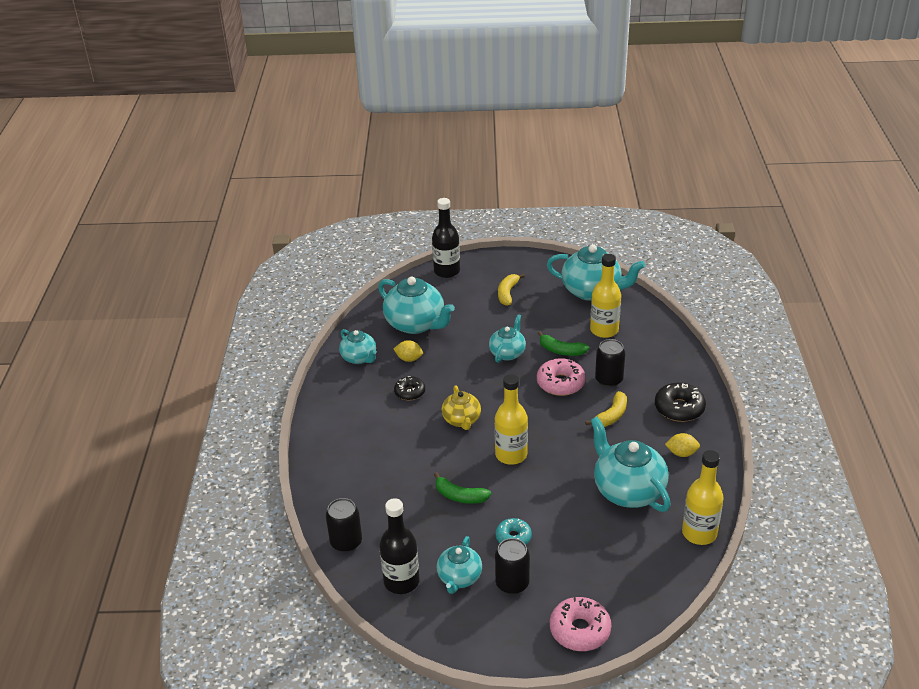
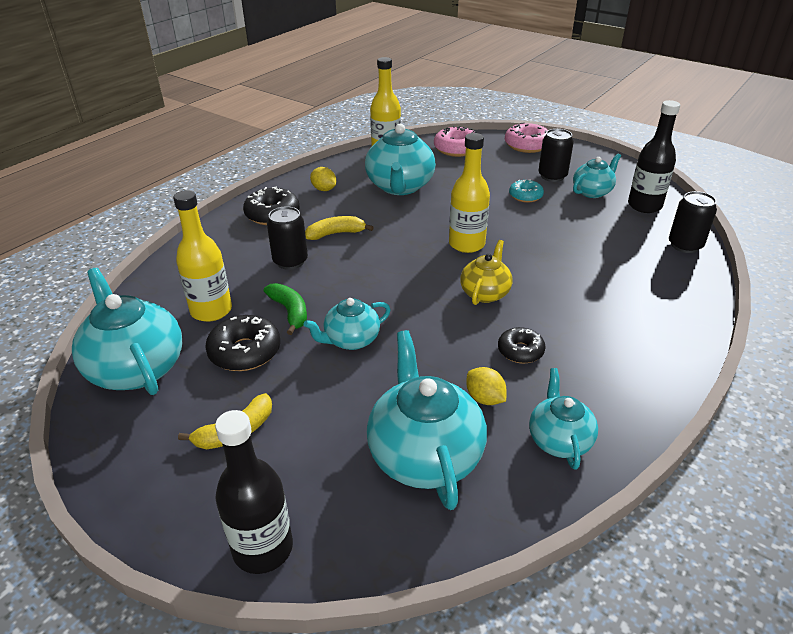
camera: 145 degrees left, 0 degrees up
(460, 496) = (547, 235): green banana -> none
(553, 321) = (245, 352): none -> black donut
(560, 383) = (340, 280): pink donut -> pink donut (456, 149)

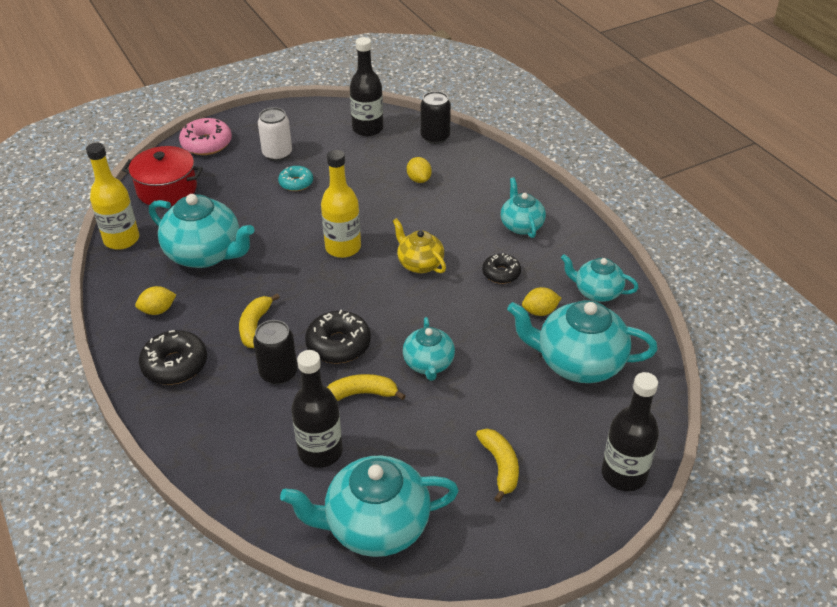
camera: 65 degrees left, 5 degrees up
(211, 310) = (320, 452): yellow bottle -> black bottle
(245, 352) = (401, 439): black donut -> black donut (338, 344)
(290, 312) = (362, 394): green banana -> yellow banana
(456, 149) = (167, 189): pink donut -> red pot
(552, 176) = (277, 154): black can -> white can
(592, 192) = (323, 144): turquoise teapot -> turquoise teapot (521, 225)
(607, 255) = (419, 179): none -> yellow lemon

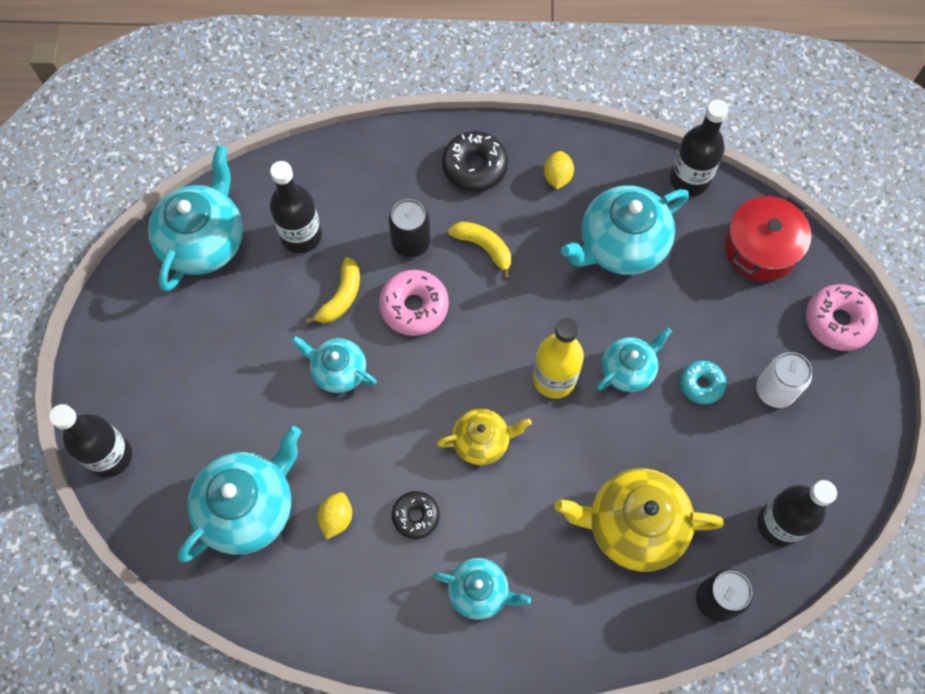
camera: 120 degrees right, 25 degrees up
(121, 240) = (689, 180): yellow bottle -> black bottle
(338, 344) = (414, 307): black donut -> pink donut
(419, 179) = (633, 526): yellow lemon -> yellow teapot
(500, 466) = (189, 363): yellow banana -> none
(597, 292) = (325, 598): turquoise teapot -> turquoise teapot (628, 370)

